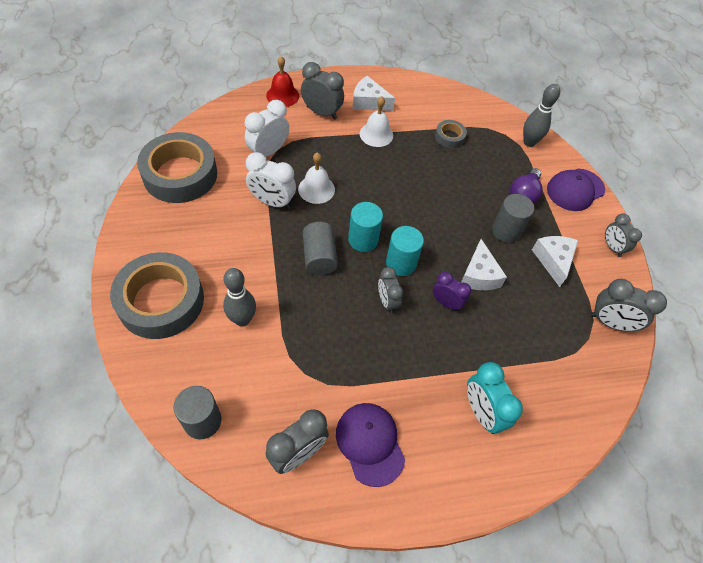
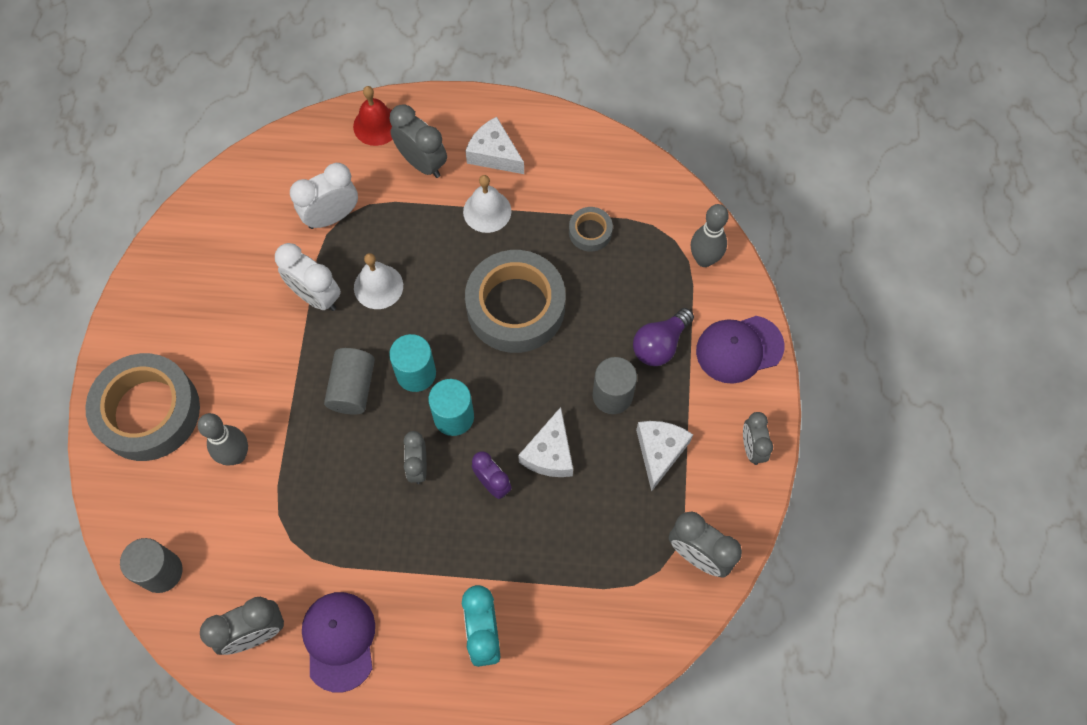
camera: 20 degrees right, 10 degrees up
(180, 174) = (210, 234): grey tape -> grey tape (515, 307)

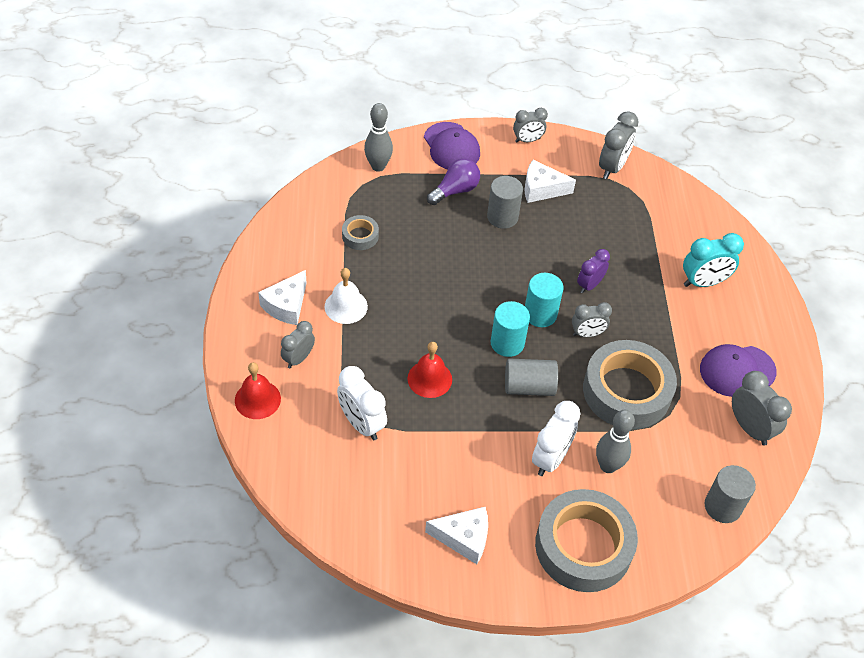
camera: 100 degrees left, 15 degrees down
(316, 296) = (446, 426): white clock -> white clock (550, 458)
(378, 286) = (429, 379): white bell -> red bell
(422, 163) = (298, 358): grey clock -> grey clock, size x0.67
(515, 307) = (436, 280): grey tape -> grey tape (626, 391)
(550, 453) = (557, 252): white cheese -> white cheese (464, 538)
(660, 344) = (455, 190): purple light bulb -> purple light bulb turned 75 degrees counterclockwise

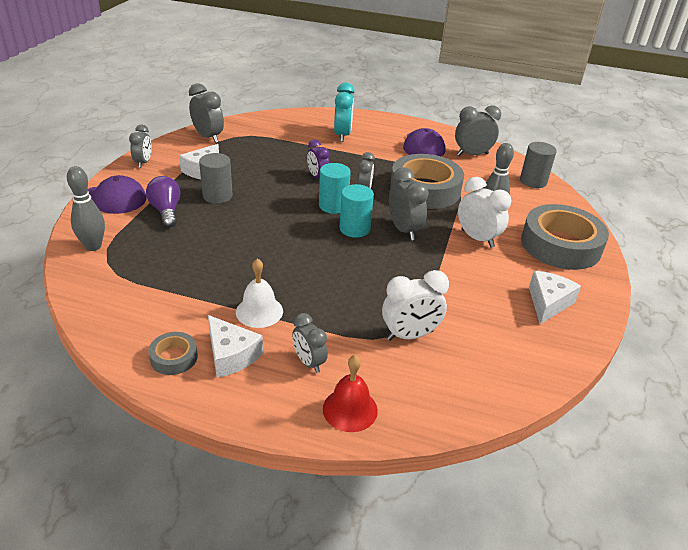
camera: 70 degrees left, 15 degrees down
(360, 236) = (174, 280): grey tape -> grey tape (174, 357)
(429, 379) = (374, 280): red bell -> none
(529, 386) = (404, 230): grey cylinder -> grey clock

